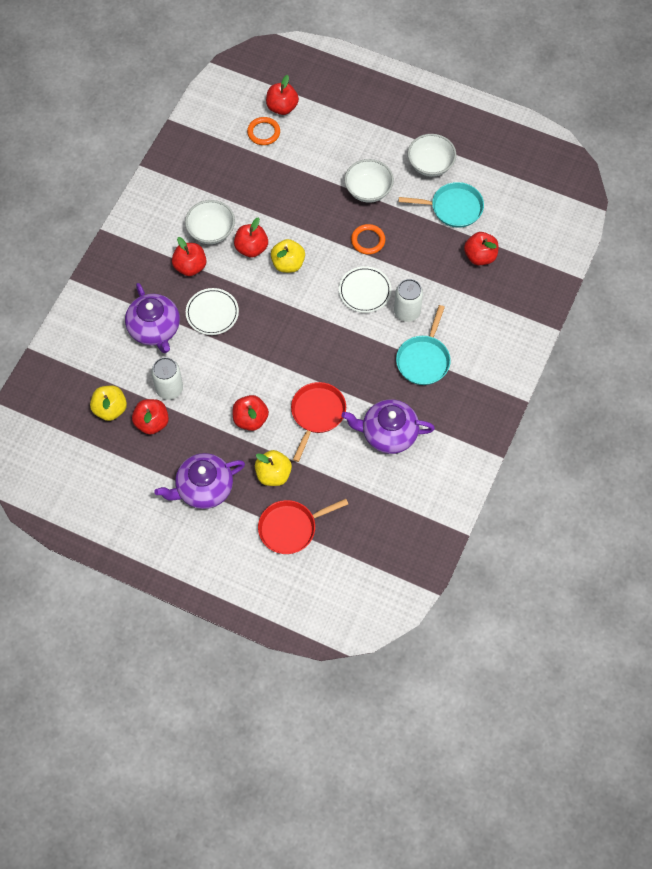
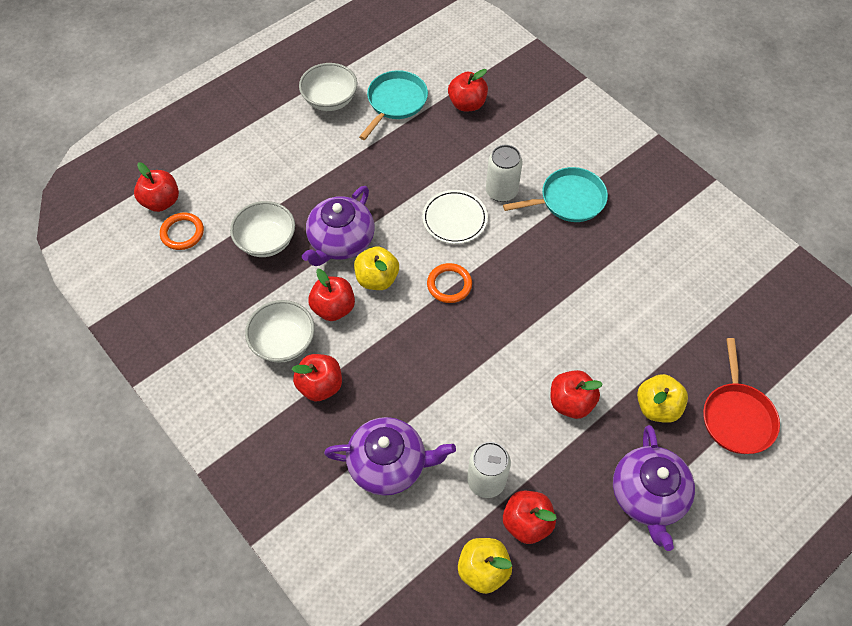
camera: 65 degrees left, 5 degrees down
(212, 313) = (401, 387): white plate -> none
(317, 414) = (593, 328): red pan -> none
(368, 190) = (327, 165): white bowl -> white bowl (266, 241)
(368, 240) = (391, 191): orange ring -> orange ring (449, 285)
(388, 433) = (647, 268): purple teapot -> purple teapot (340, 241)
(424, 360) = (568, 200): turquoise pan -> turquoise pan turned 60 degrees counterclockwise

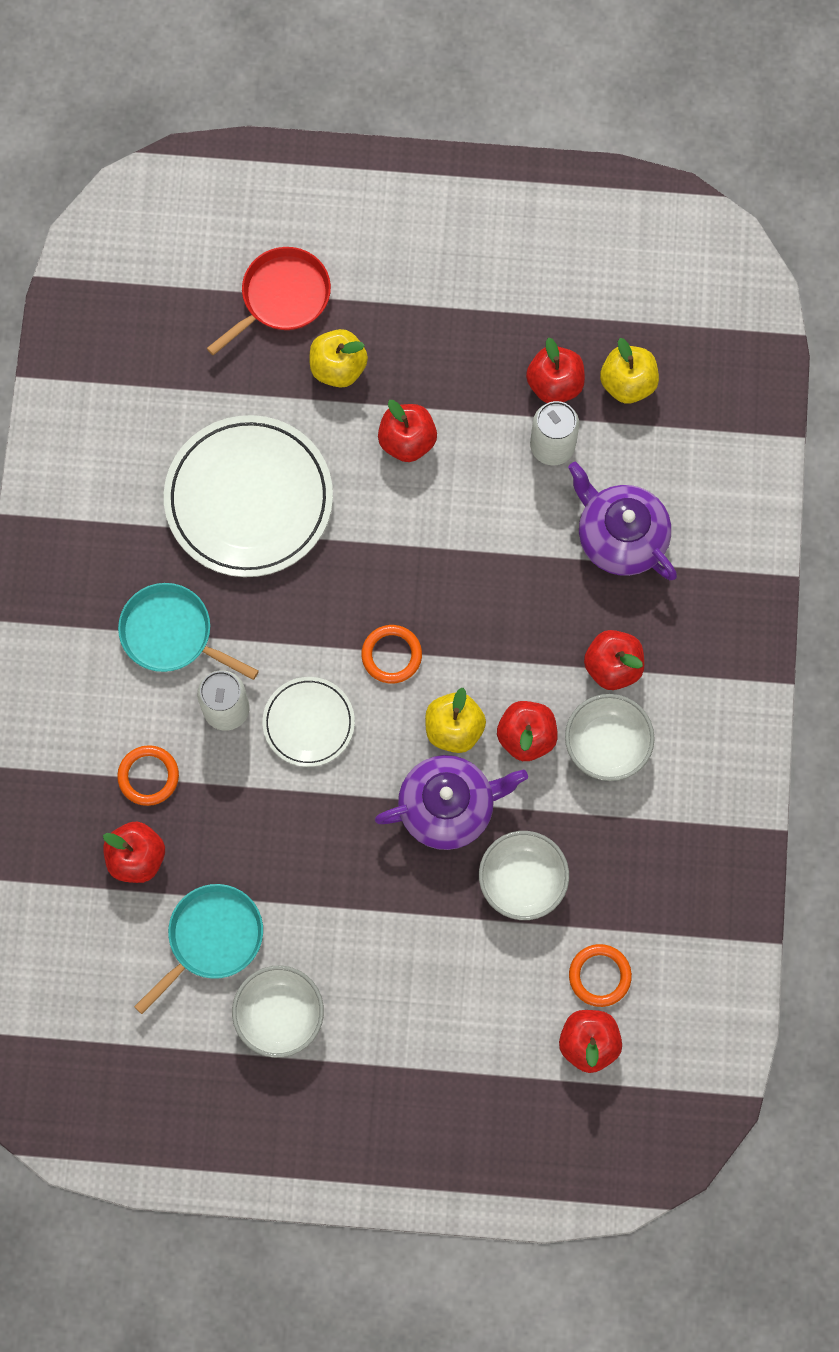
camera: 135 degrees left, 15 degrees up
(395, 102) = (211, 938): turquoise pan -> turquoise pan turned 150 degrees clockwise
(502, 136) = (148, 776): none -> orange ring
(613, 293) = (249, 499): none -> white plate
(647, 496) = (433, 312): purple teapot -> none

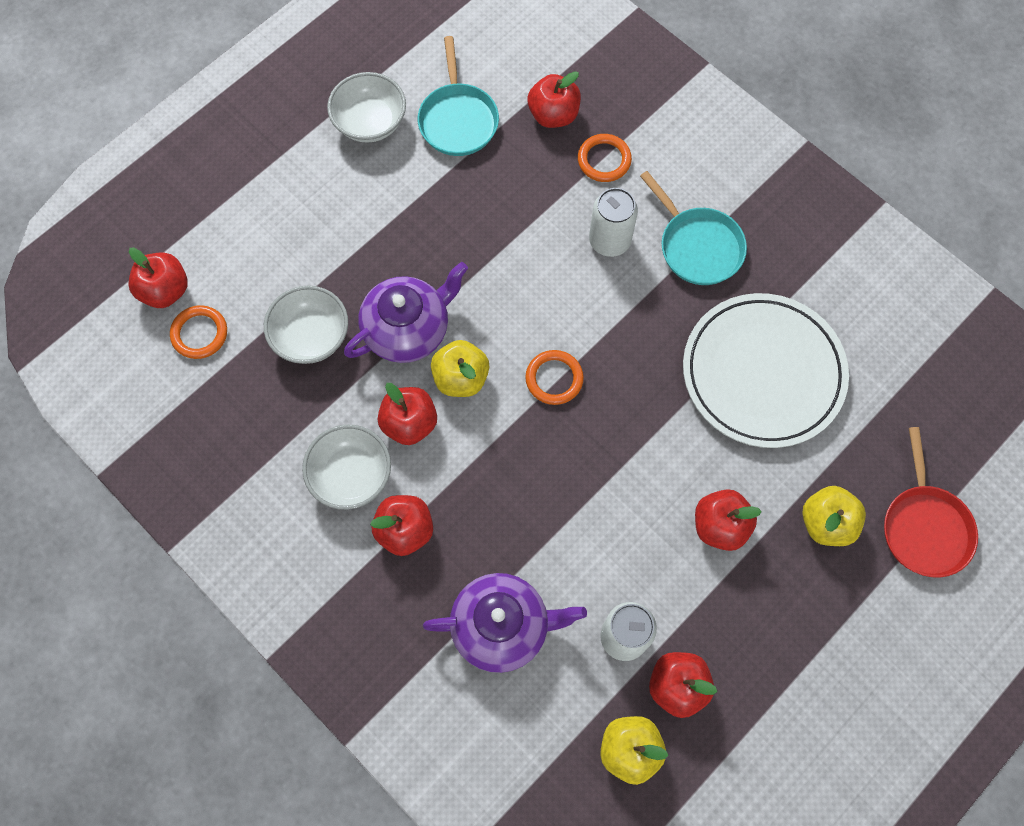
camera: 130 degrees right, 5 degrees down
(172, 634) = (697, 246): turquoise pan -> turquoise pan turned 75 degrees clockwise
(308, 723) = (552, 285): white plate -> none
(448, 807) = (408, 329): purple teapot -> purple teapot turned 150 degrees counterclockwise

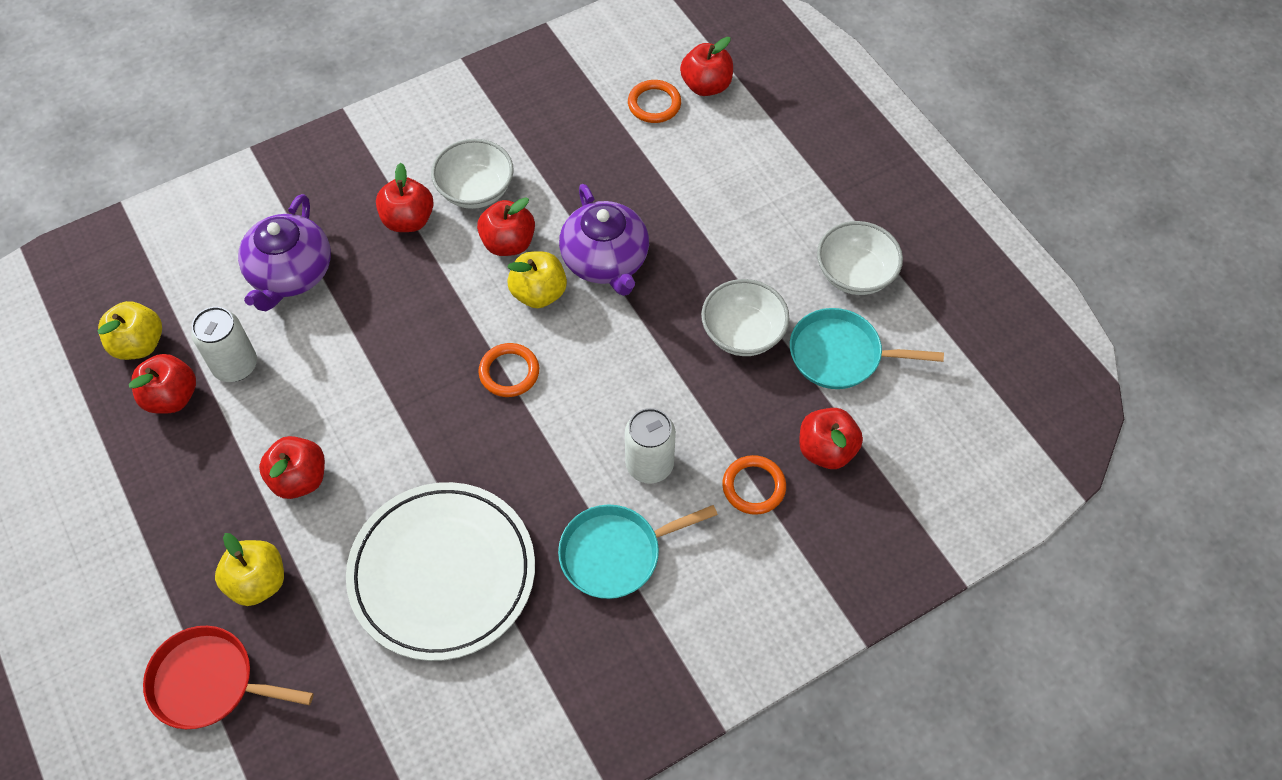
camera: 105 degrees right, 10 degrees down
(311, 336) = (623, 184): white bowl -> white bowl (743, 333)

